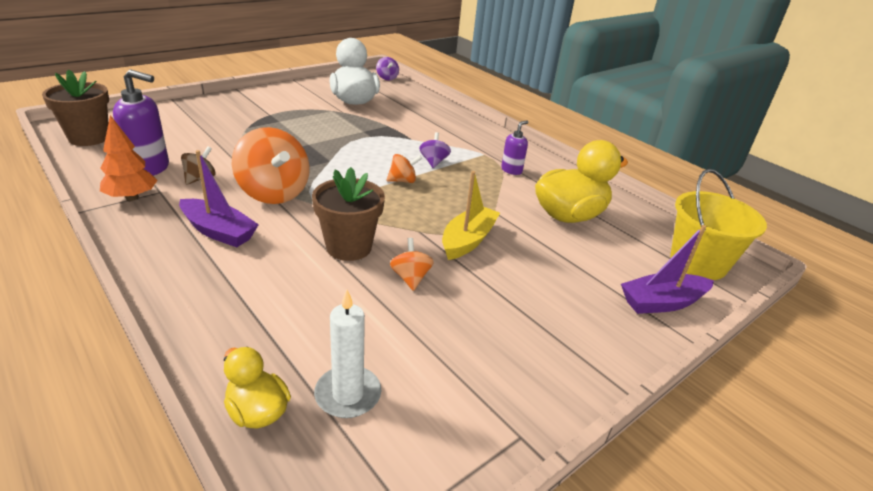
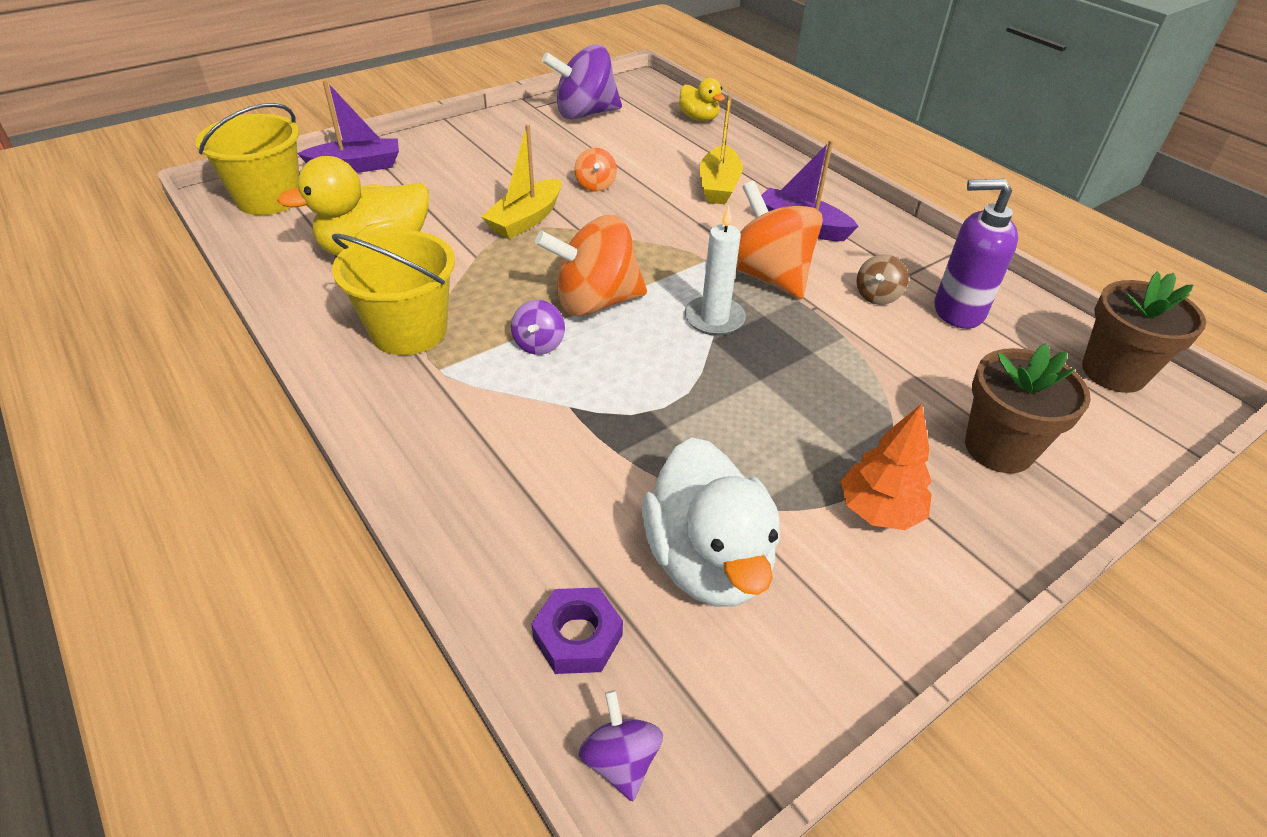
camera: 175 degrees left, 10 degrees up
(132, 197) = (930, 265): orange tree -> orange tree (879, 511)
(278, 277) = (719, 186): none -> yellow boat
(348, 394) = (644, 123): white candle -> white candle (714, 319)
(349, 247) = (659, 212): brown flower pot -> brown flower pot (998, 448)
(401, 92) = (578, 636): none -> purple nut
(403, 181) = (595, 302): orange spinning top -> orange spinning top, size x2.07
(439, 417) = (584, 114): none -> purple spinning top
(511, 170) = (409, 331): purple soap dispenser -> yellow bucket

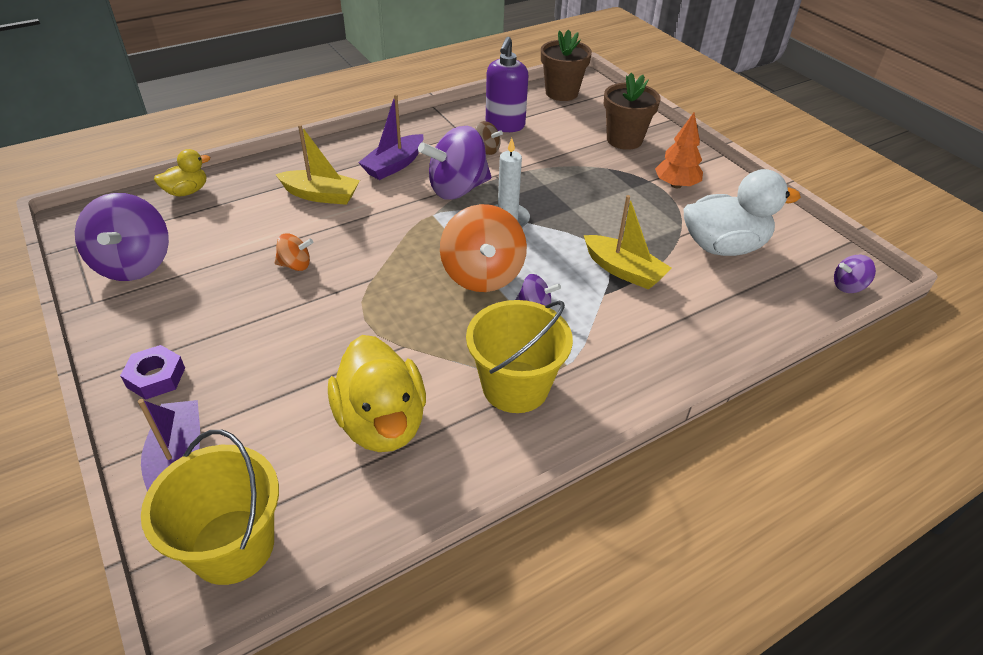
camera: 85 degrees left, 0 degrees up
(526, 219) = (346, 312): yellow boat -> yellow boat (623, 270)
(578, 636) = (786, 297): purple nut -> purple nut (156, 377)
(768, 275) = (457, 189): orange spinning top -> purple spinning top

